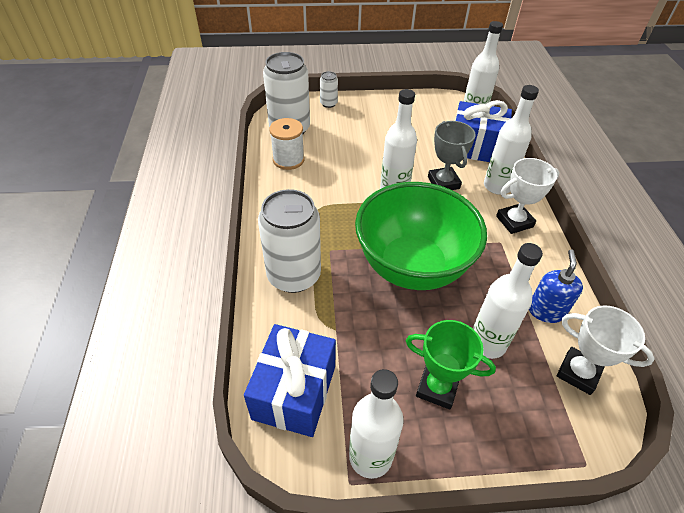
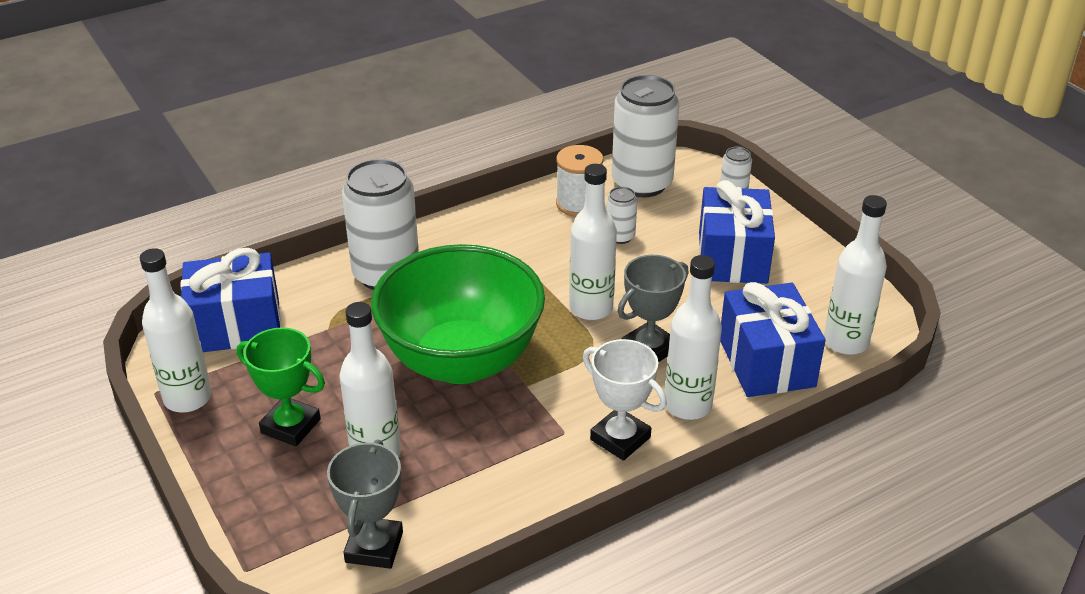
camera: 65 degrees right, 10 degrees down
(334, 156) = (620, 236): none -> white can
(383, 124) = (732, 257): none -> blue gift
(437, 388) = (291, 426): green trophy -> green trophy turned 60 degrees counterclockwise
(546, 311) = (462, 500): blue soap dispenser -> none
(578, 373) = (374, 547): white trophy -> grey trophy

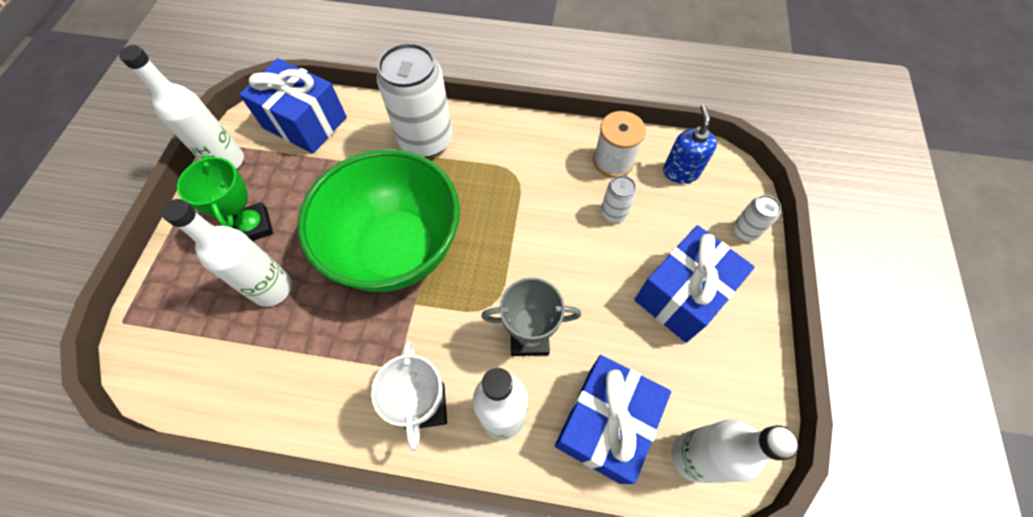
camera: 40 degrees right, 25 degrees up
(374, 547) = (196, 366): grey trophy -> none
(591, 308) = (526, 266): white bottle -> none
(642, 183) = (680, 172): white can -> blue soap dispenser

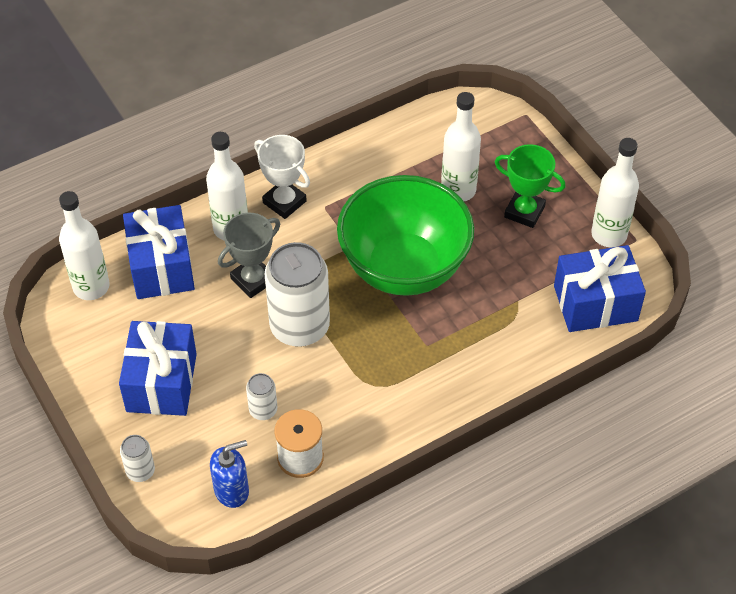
camera: 140 degrees right, 10 degrees down
(426, 140) = (479, 361): white can -> white can (299, 326)
(680, 172) = (232, 490): blue soap dispenser -> blue soap dispenser turned 75 degrees counterclockwise

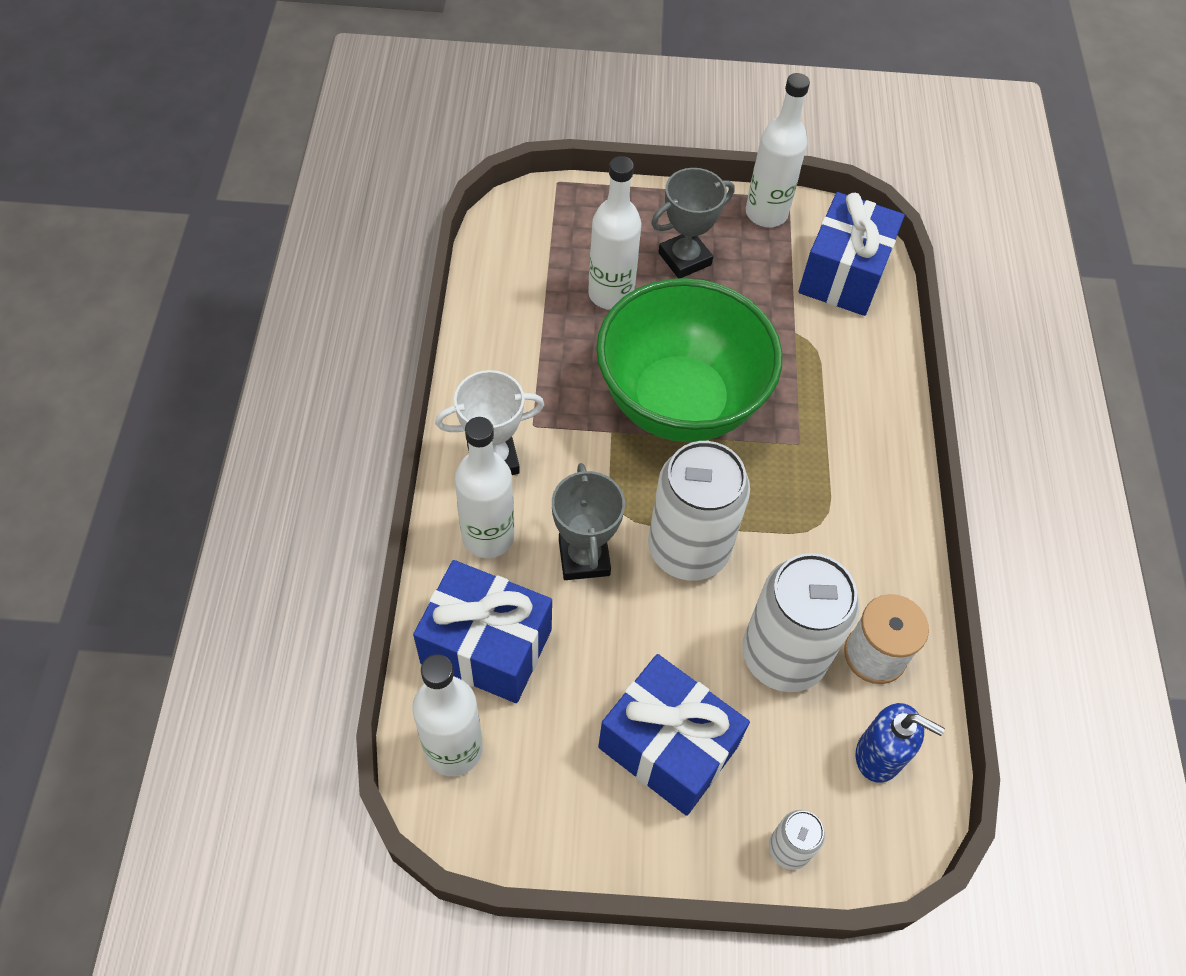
camera: 60 degrees left, 5 degrees up
(232, 490) = (879, 755): blue soap dispenser -> blue soap dispenser turned 105 degrees clockwise
(263, 410) = (783, 655): white can -> white can, size x2.19
(524, 212) = (684, 259): green trophy -> grey trophy

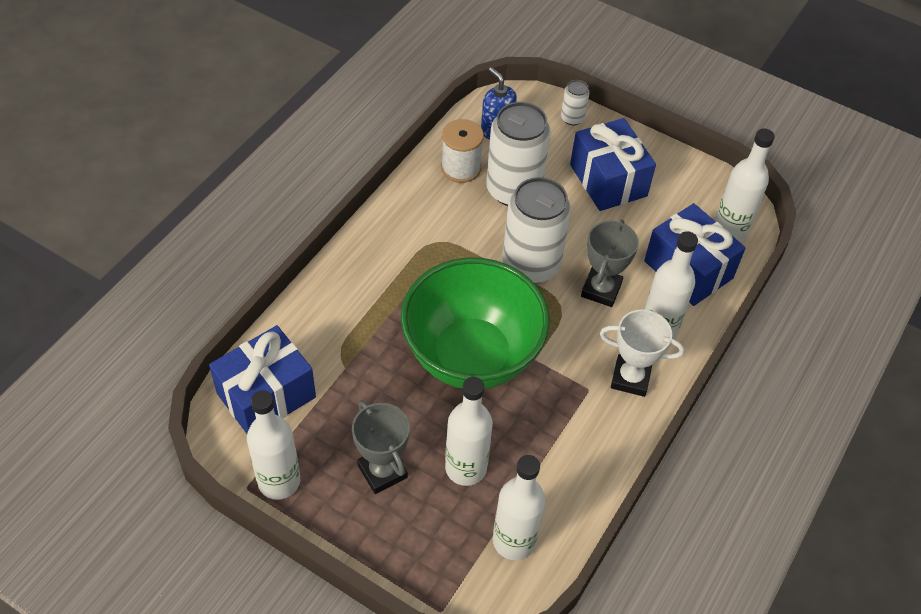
camera: 150 degrees left, 5 degrees down
(527, 255) = (514, 541): none -> white bottle
(684, 259) = (382, 471): grey trophy -> grey trophy turned 60 degrees clockwise

